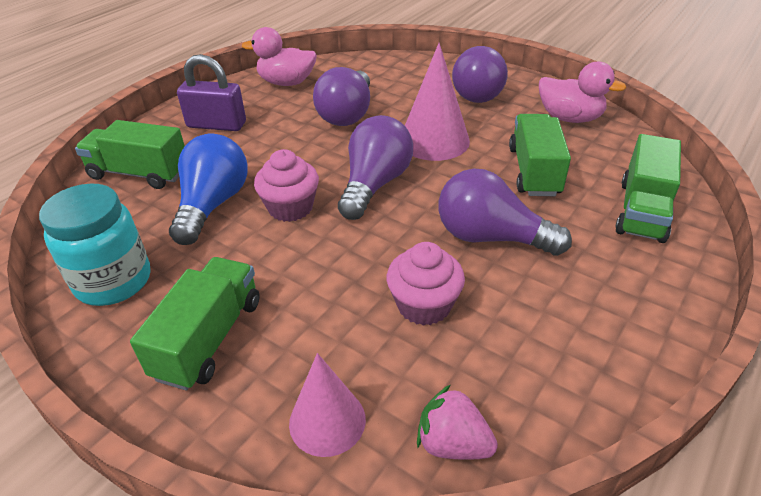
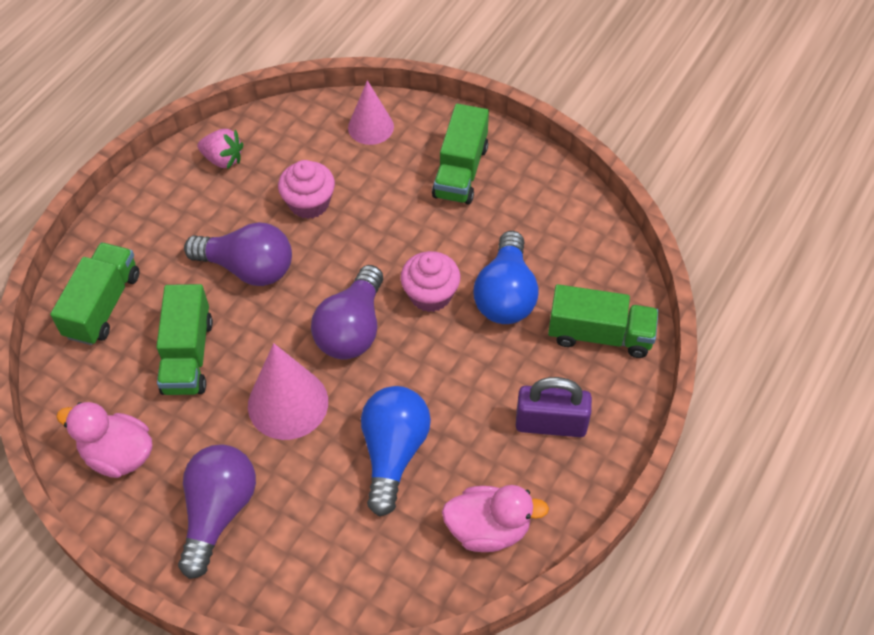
camera: 175 degrees right, 15 degrees up
(113, 281) = (554, 211): turquoise jar -> none
(347, 114) = (393, 453): purple light bulb -> blue light bulb
(452, 443) = (297, 119): pink strawberry -> pink strawberry (223, 159)

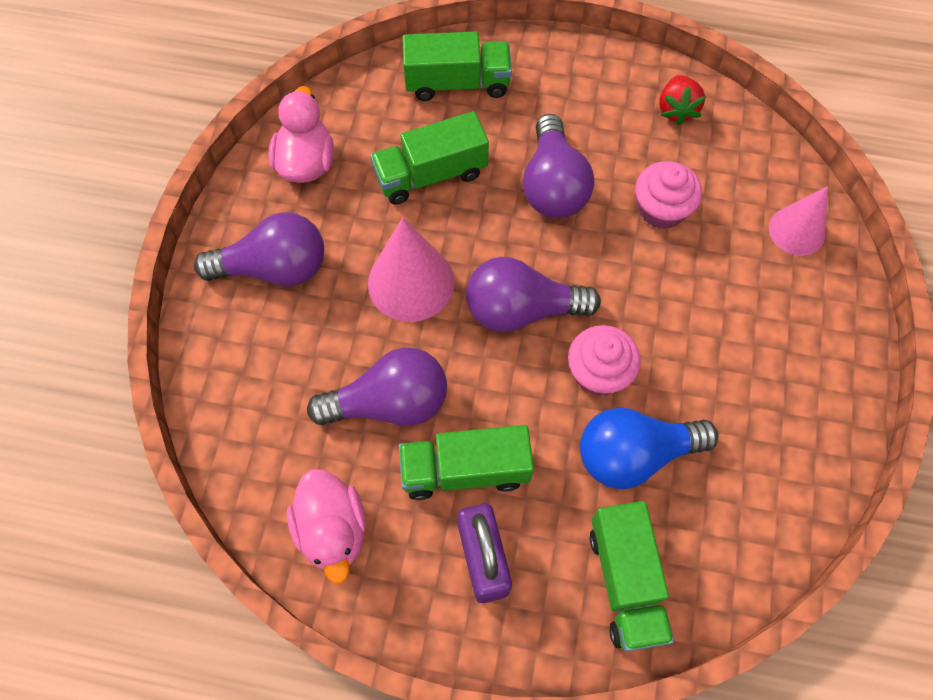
camera: 70 degrees right, 10 degrees up
(223, 159) = (676, 109): pink strawberry -> red strawberry
(393, 453) = (389, 403): blue light bulb -> purple light bulb
(460, 171) = (785, 347): green truck -> green truck (465, 470)

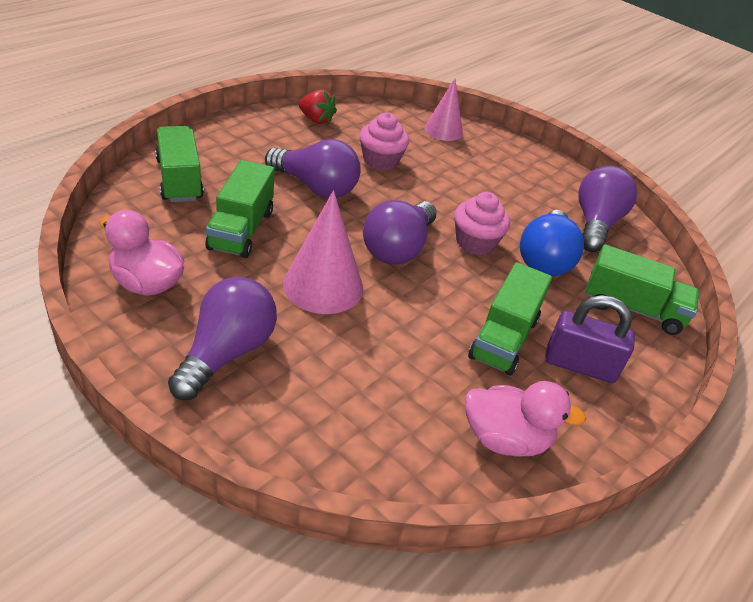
camera: 65 degrees left, 25 degrees down
(389, 403) = (417, 349): purple light bulb -> purple light bulb (595, 224)
(457, 83) = (179, 180): green truck -> green truck turned 45 degrees counterclockwise

